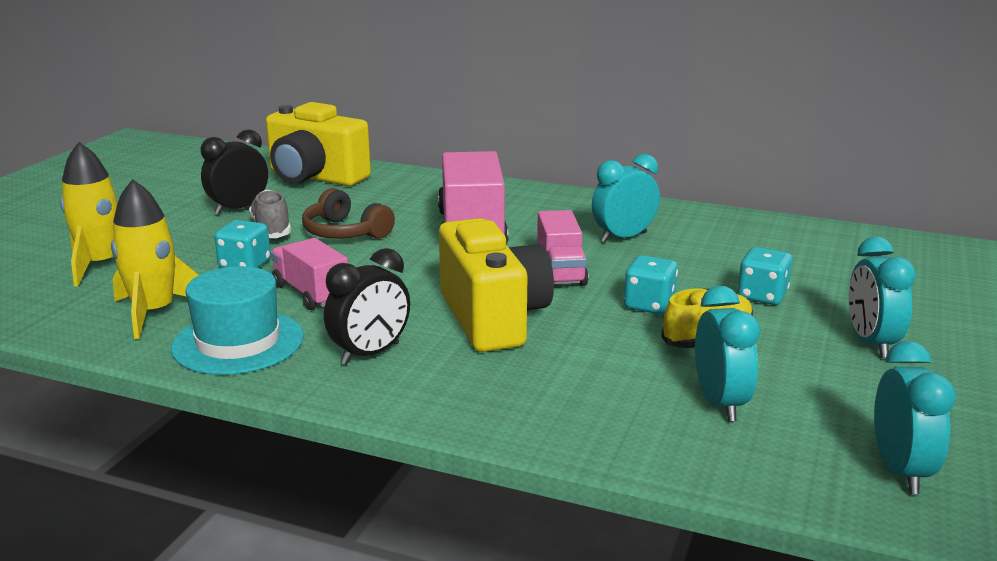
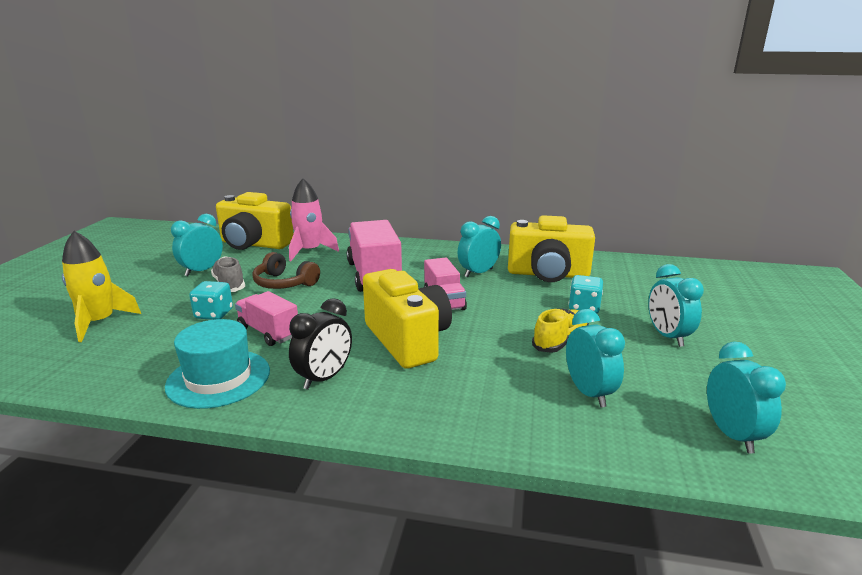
camera: 10 degrees left, 0 degrees up
(154, 313) = (147, 359): yellow rocket -> none
(238, 209) = (202, 271): black clock -> turquoise clock
(390, 192) = (310, 251): none -> pink rocket
(649, 305) = (512, 321): turquoise dice -> none
(727, 246) = (548, 274): none -> yellow camera

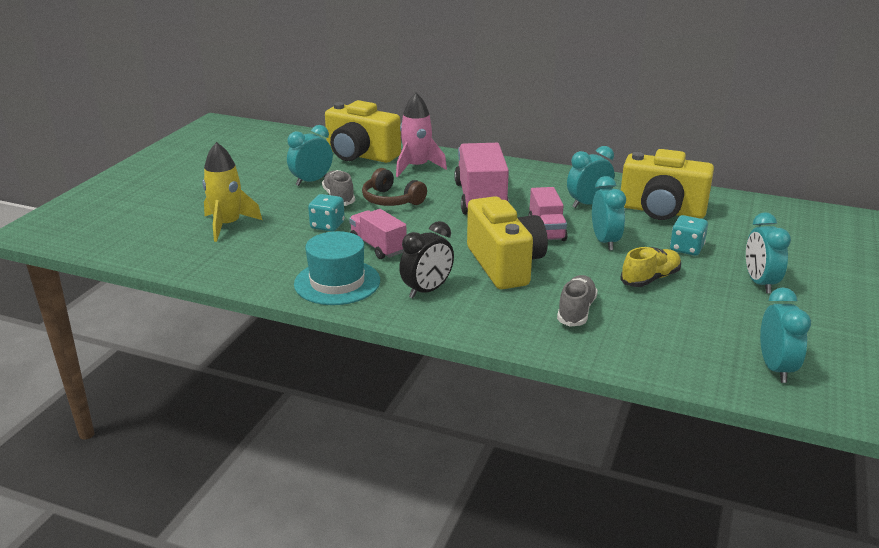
camera: 10 degrees right, 5 degrees up
(494, 386) = (576, 311): none -> grey shoe
(589, 393) = (660, 324): turquoise clock -> turquoise clock (605, 241)

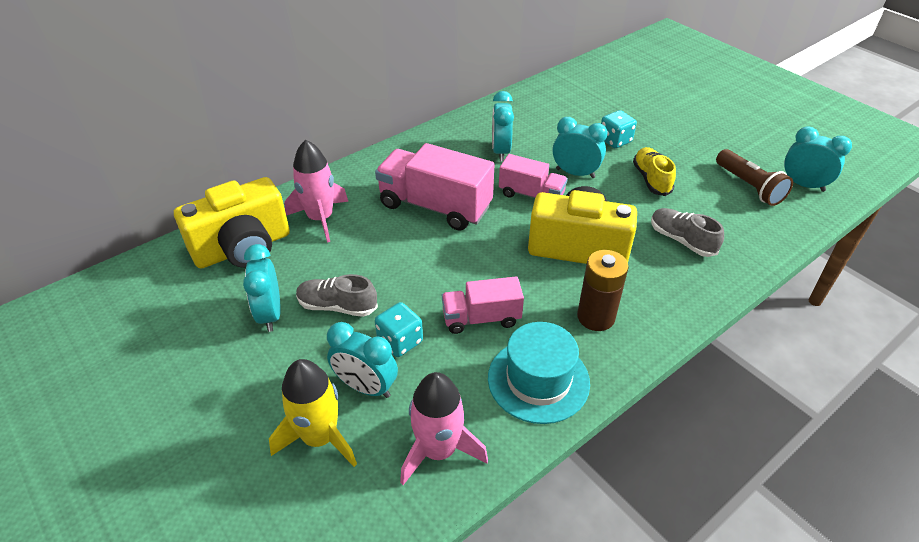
camera: 60 degrees left, 15 degrees up
(246, 263) = (439, 450): none -> pink rocket
(391, 200) = (382, 267): brown headphones -> none
(427, 290) = (596, 317): black clock -> brown battery
(661, 211) = (544, 122): yellow camera -> none
(719, 334) = (749, 187): none -> brown flashlight
(759, 283) = (686, 135): turquoise clock -> turquoise clock (366, 387)

